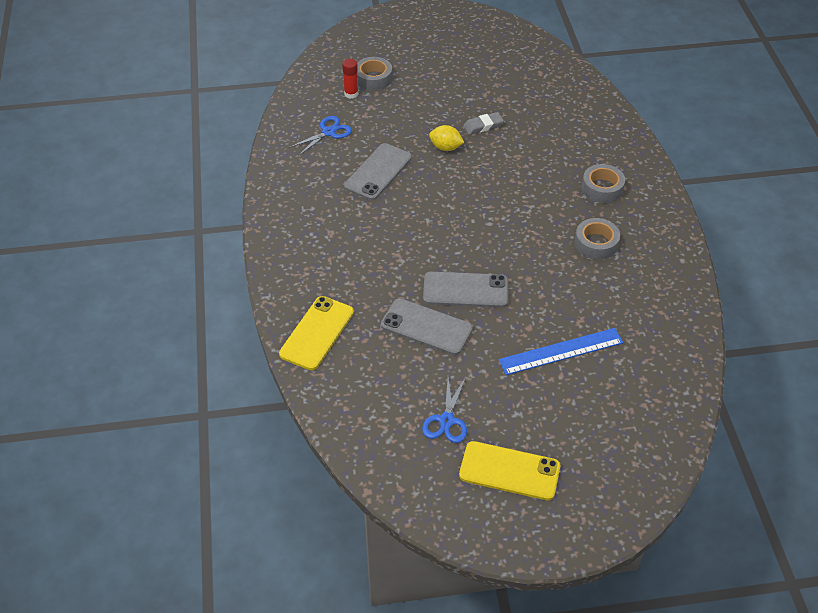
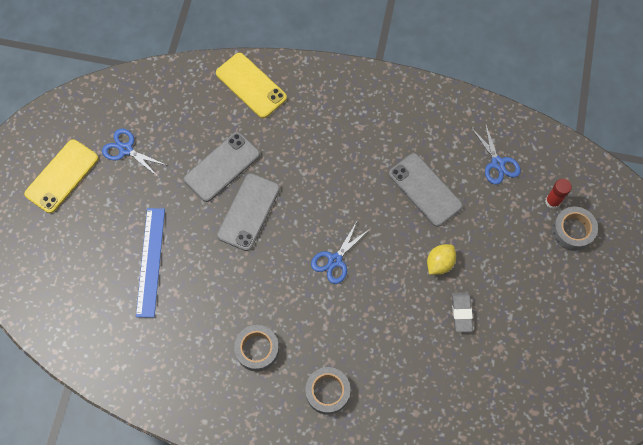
camera: 110 degrees right, 20 degrees up
(480, 214) = (335, 260): none -> blue scissors

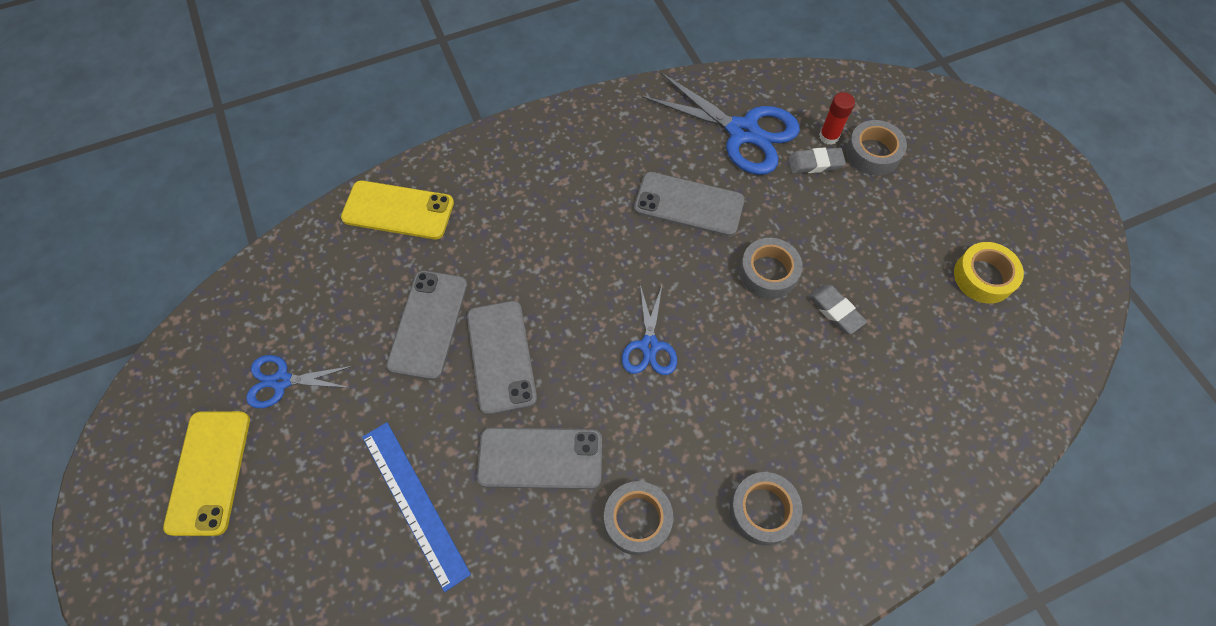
camera: 35 degrees left, 5 degrees down
(230, 282) = (540, 458): none -> grey phone
(439, 263) = (768, 273): yellow lemon -> grey tape
(497, 163) = (742, 132): blue scissors -> blue scissors, size x1.80
(528, 213) = (815, 163): none -> grey eraser
(574, 354) = (983, 277): none -> yellow tape

